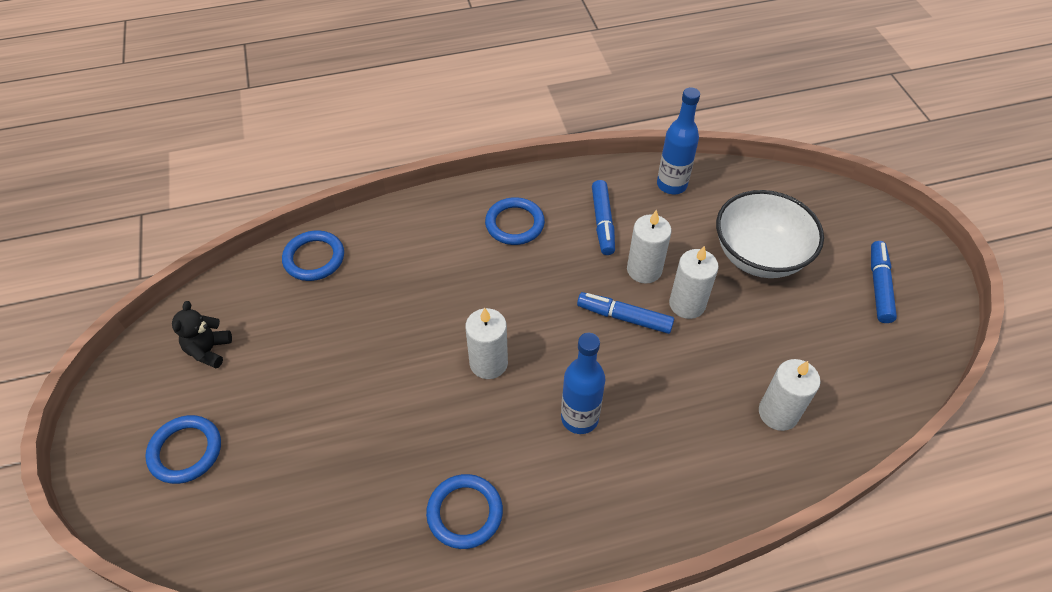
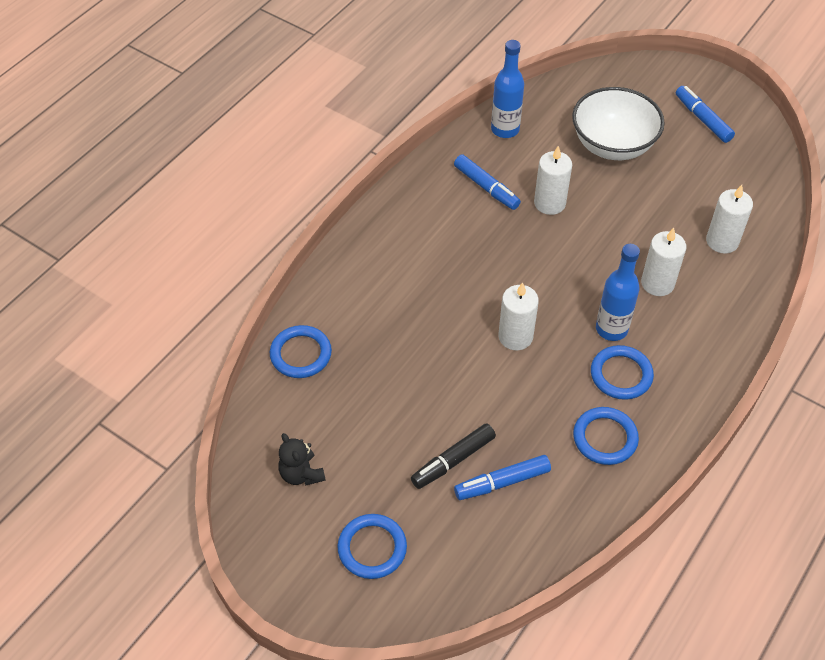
camera: 40 degrees left, 0 degrees up
(323, 429) = (453, 460): none -> black marker
(514, 224) = (425, 229): blue ring -> blue ring (621, 375)
(624, 317) = (570, 244): blue marker -> blue marker (502, 482)
(687, 304) = (601, 208): white candle -> white candle (657, 283)

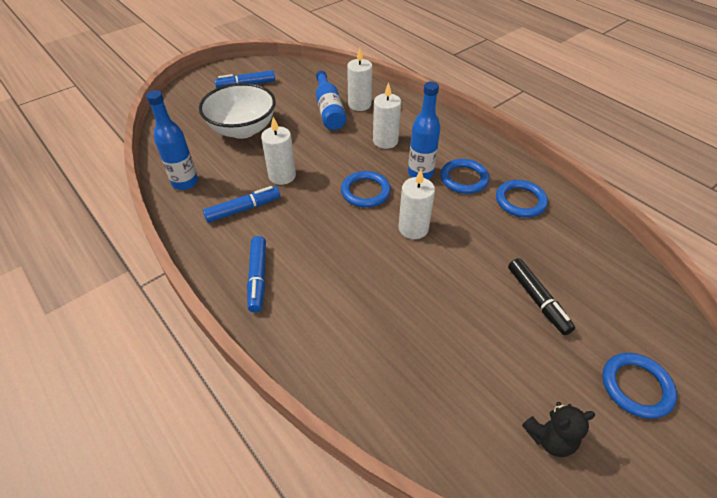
camera: 75 degrees left, 5 degrees down
(301, 354) = (391, 407): blue ring -> blue ring (365, 192)
(502, 482) = (560, 271): blue marker -> blue marker (258, 277)
(694, 213) = (329, 109): none -> blue bottle

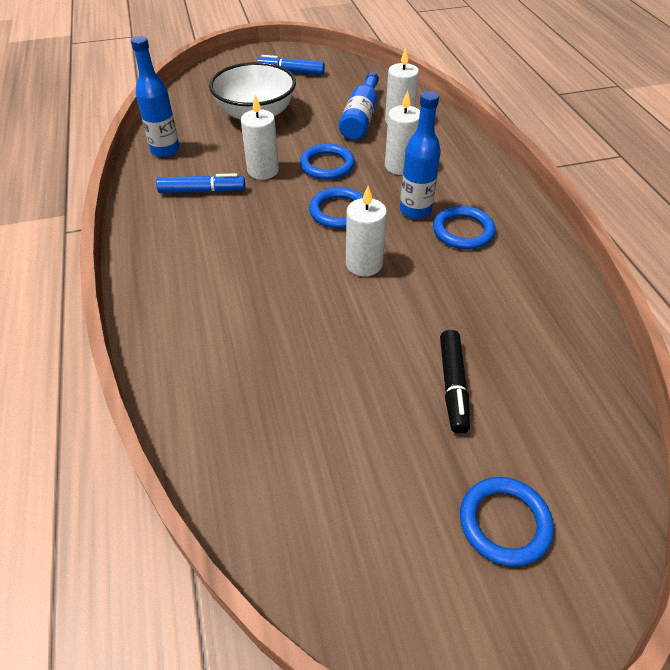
camera: 25 degrees right, 0 degrees up
(258, 277) = (170, 259): blue marker -> none
(520, 201) = (515, 275): blue ring -> blue ring (327, 165)
(550, 438) = (355, 528): black teddy bear -> none

